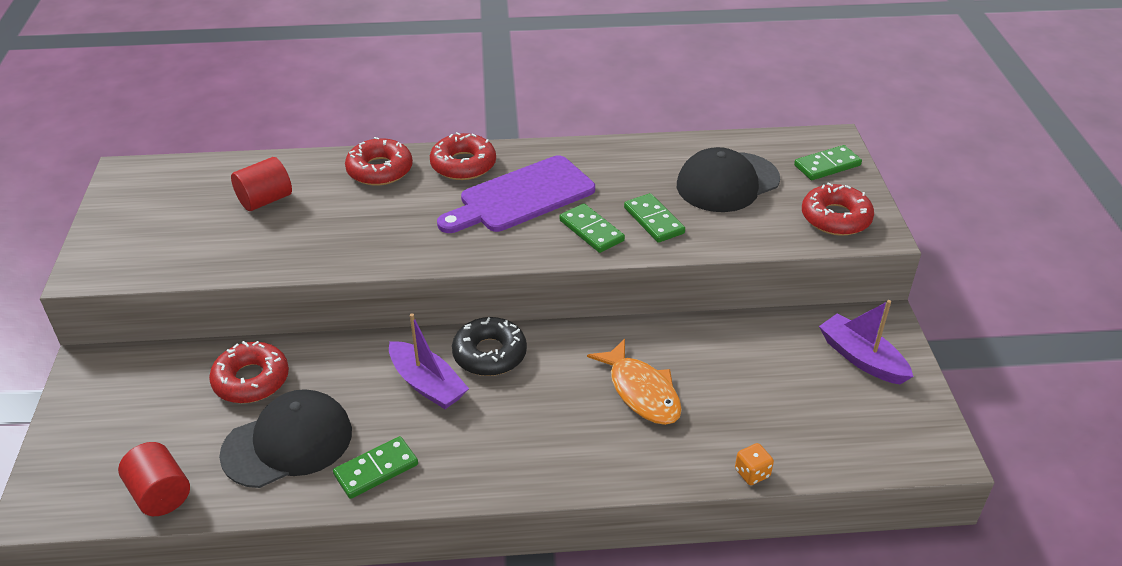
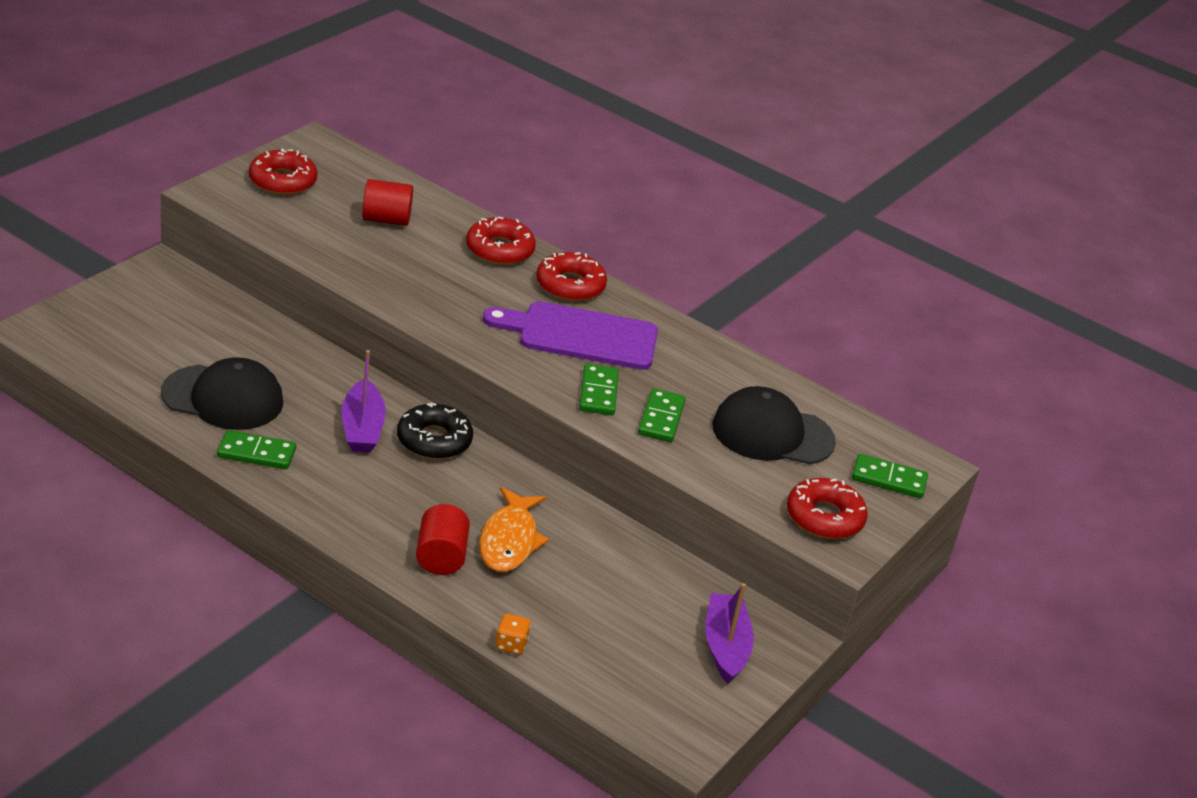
camera: 35 degrees right, 5 degrees down
(160, 494) = (111, 372): red cylinder -> red cylinder (441, 557)
(251, 380) = (250, 344): red donut -> red donut (282, 181)

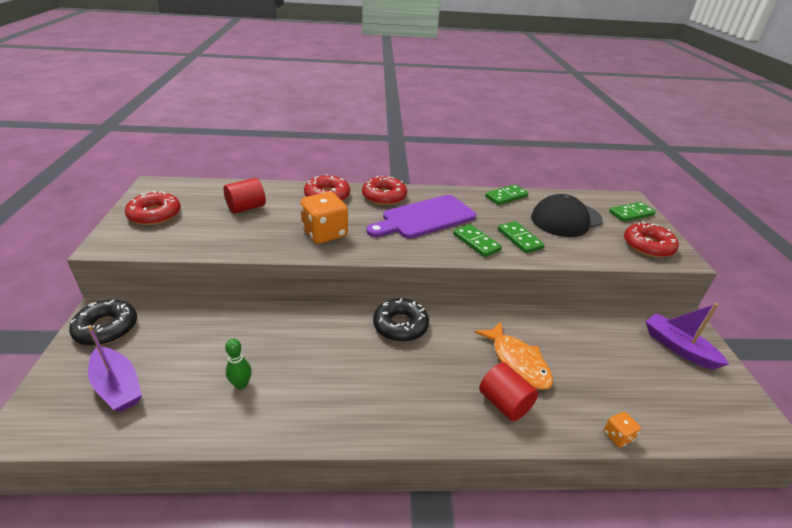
camera: 35 degrees left, 0 degrees up
(156, 284) = (106, 328): none -> black donut
(223, 398) = (241, 384): black cap -> green bowling pin
(256, 453) = (310, 412): green domino -> green domino (506, 196)
(362, 428) = (353, 345): purple boat -> purple boat (118, 386)
(435, 292) = (325, 233): none -> orange dice

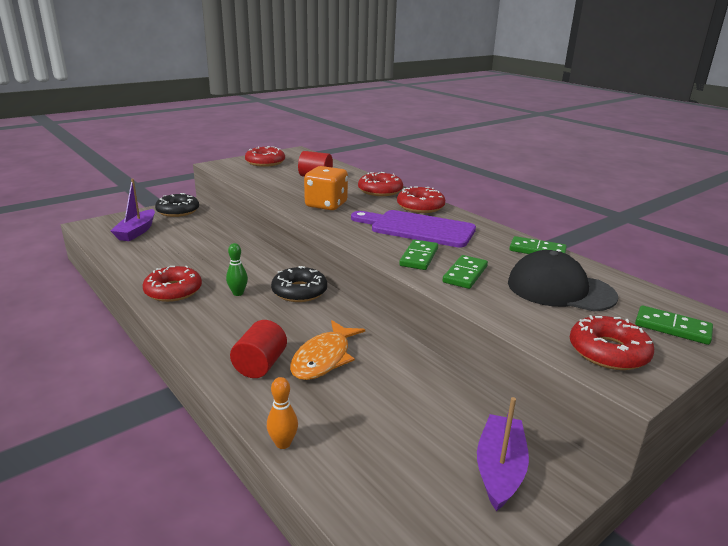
camera: 55 degrees right, 10 degrees down
(241, 384) = (172, 261): green bowling pin -> green bowling pin (238, 293)
(316, 410) = (173, 291): none -> red donut
(617, 436) = (283, 443): orange dice -> orange bowling pin

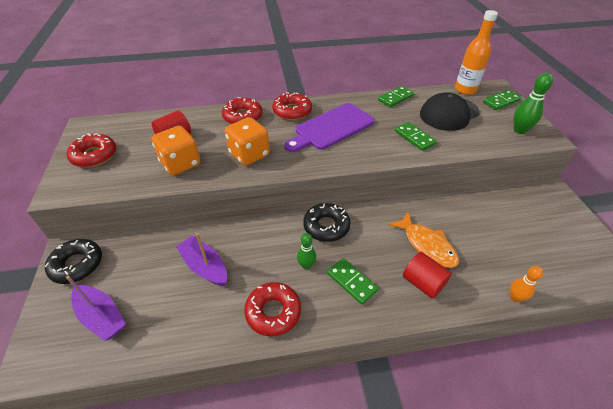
camera: 60 degrees left, 20 degrees up
(285, 186) = (180, 164): none -> orange dice
(419, 257) = (379, 146): green domino -> green domino (352, 282)
(499, 469) = (550, 214): purple boat -> purple boat (205, 267)
(608, 352) = (519, 130): red donut -> green bowling pin
(650, 294) = (465, 90): none -> orange bottle

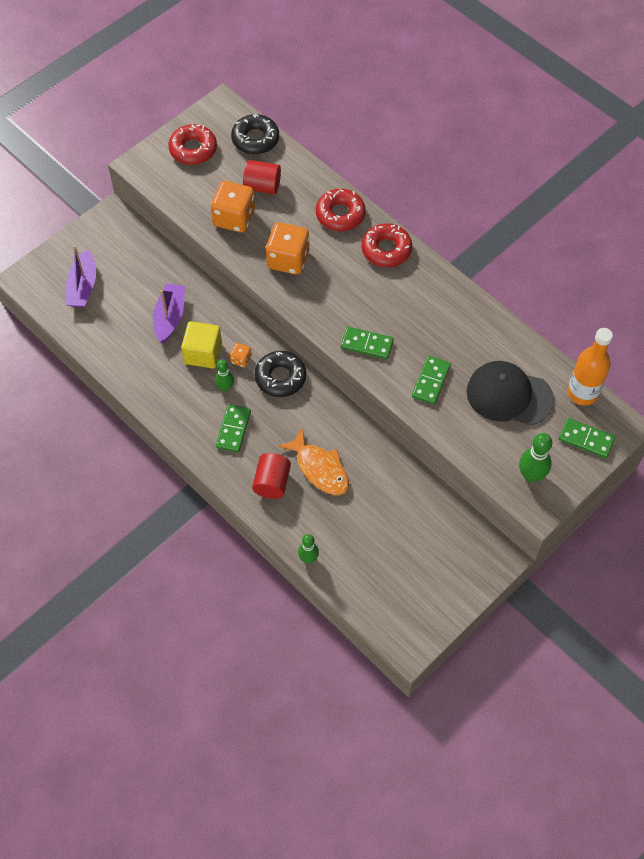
camera: 55 degrees right, 15 degrees up
(77, 265) = (107, 233): black donut -> black donut (255, 139)
(261, 263) = (203, 353): none -> yellow cube
(273, 312) = (165, 391): red donut -> none
(289, 241) = (241, 359): none -> orange dice
(331, 128) = (386, 300): purple cutting board -> none
(395, 98) = (498, 330): green domino -> green domino (367, 344)
(427, 245) = (320, 468): orange fish -> orange fish turned 60 degrees counterclockwise
(515, 297) = (308, 558): orange bowling pin -> green bowling pin

